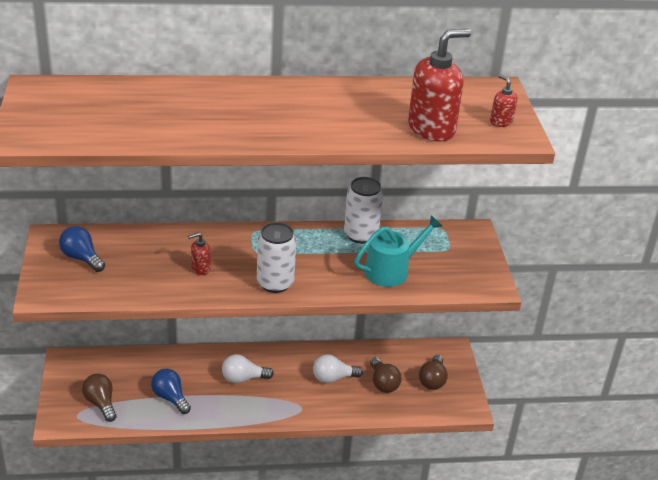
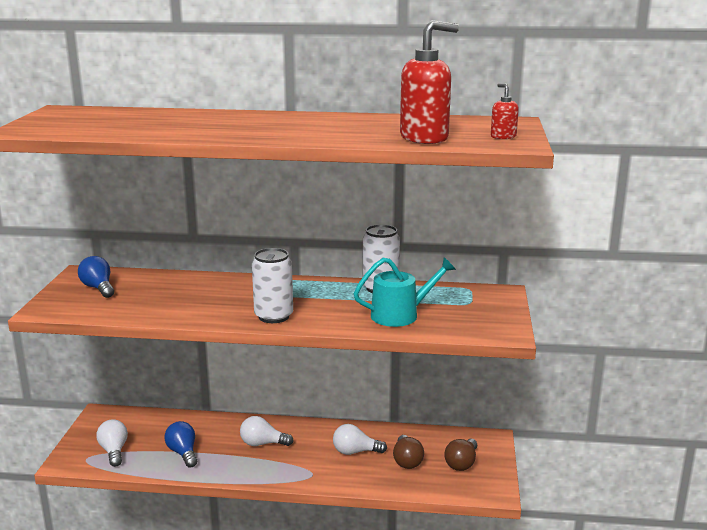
camera: 15 degrees right, 15 degrees down
(101, 403) = (114, 451): brown light bulb -> white light bulb
(200, 268) = (206, 302): red soap dispenser -> none

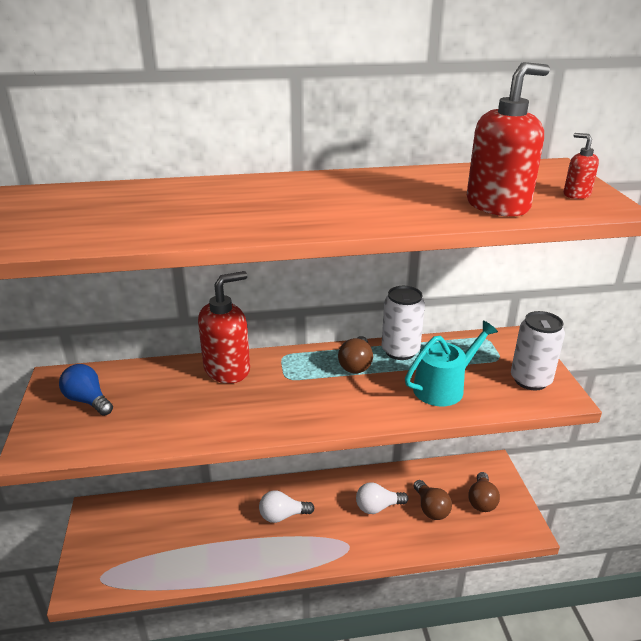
camera: 15 degrees left, 10 degrees up
(114, 451) = (128, 560): white light bulb -> none
(183, 453) = (205, 546): blue light bulb -> none
(221, 283) = (227, 369): none -> red soap dispenser
(274, 316) = (313, 412): white can -> white can (530, 380)
(333, 292) = (356, 364): none -> brown light bulb

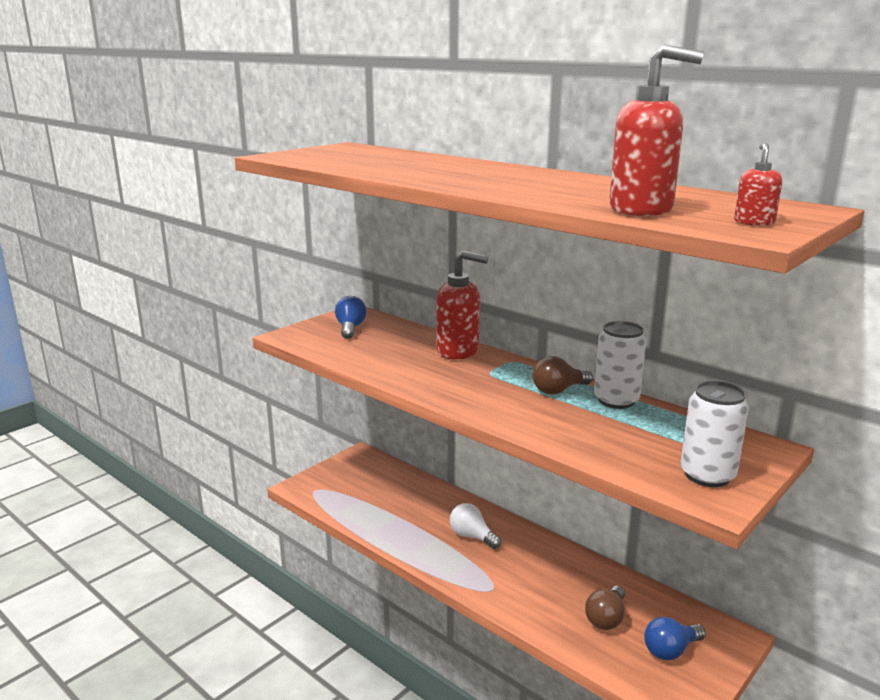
camera: 50 degrees right, 10 degrees down
(377, 507) = (557, 583): white light bulb -> none
(443, 387) = (604, 436): turquoise watering can -> none
(481, 500) = (670, 650): brown light bulb -> blue light bulb

